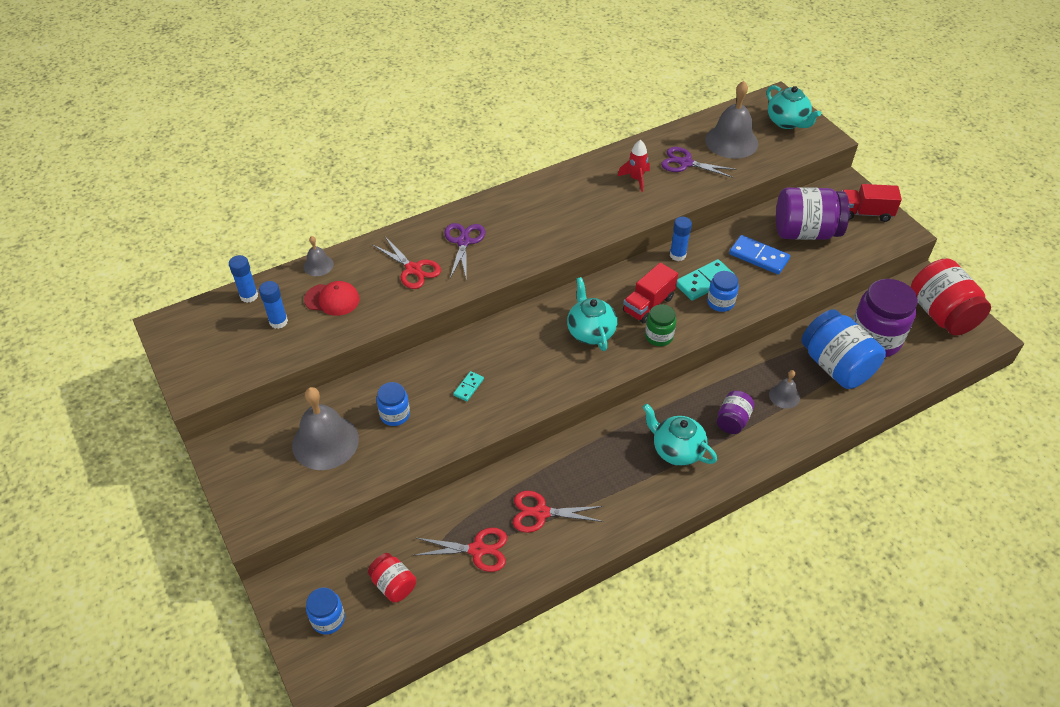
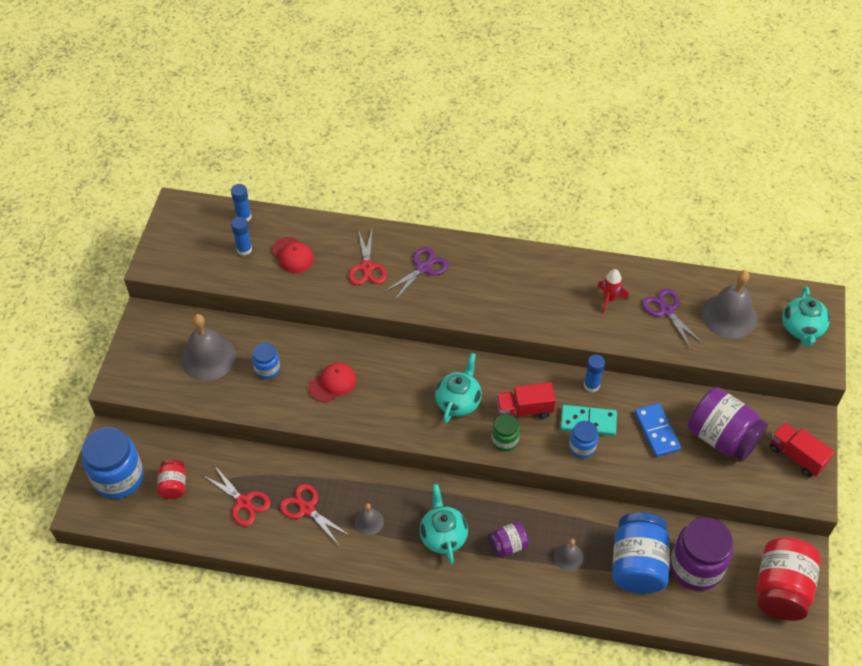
camera: 40 degrees right, 5 degrees up
(318, 265) = (308, 222): grey bell -> grey bell (369, 521)
(328, 619) = (118, 477): blue jar -> blue jar, size x1.93
(468, 387) = (333, 383): turquoise domino -> red cap

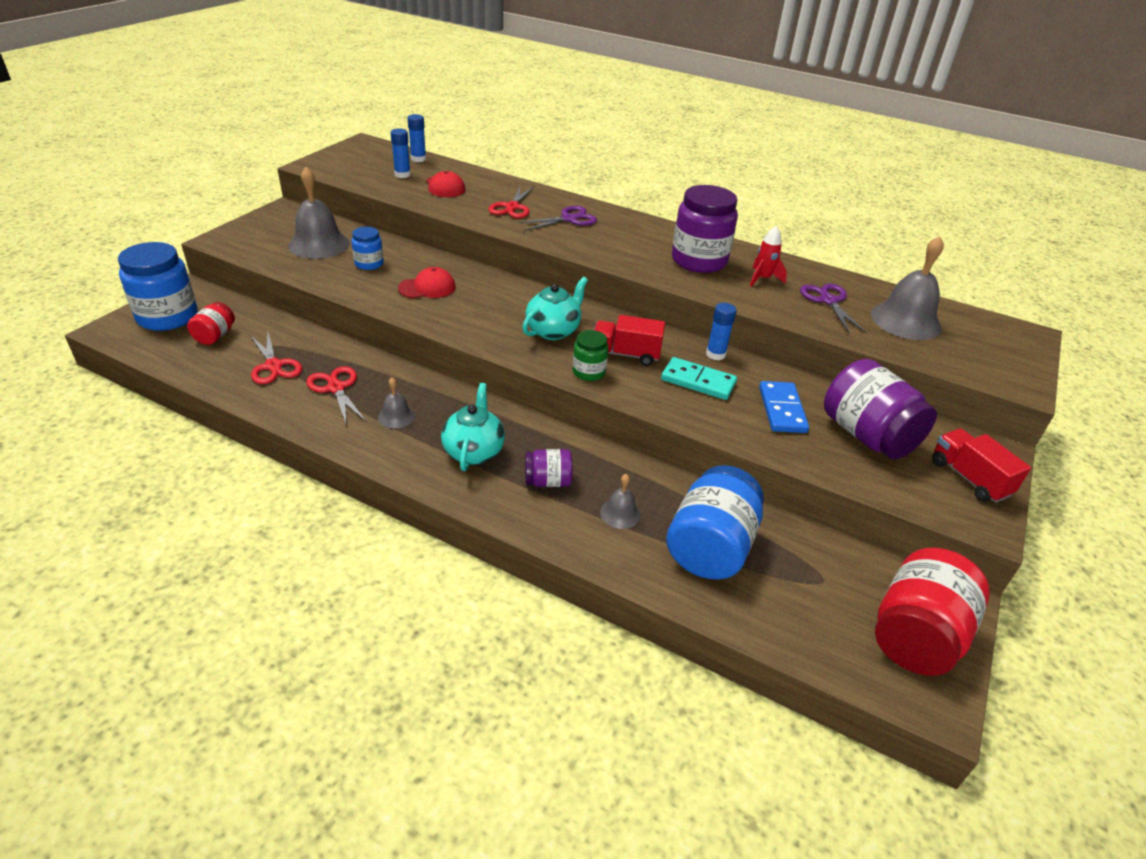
camera: 15 degrees right, 15 degrees down
(582, 447) = (680, 400): blue jar -> none
(696, 567) = (792, 573): purple jar -> purple jar (699, 261)
(801, 329) = (999, 350): turquoise teapot -> none

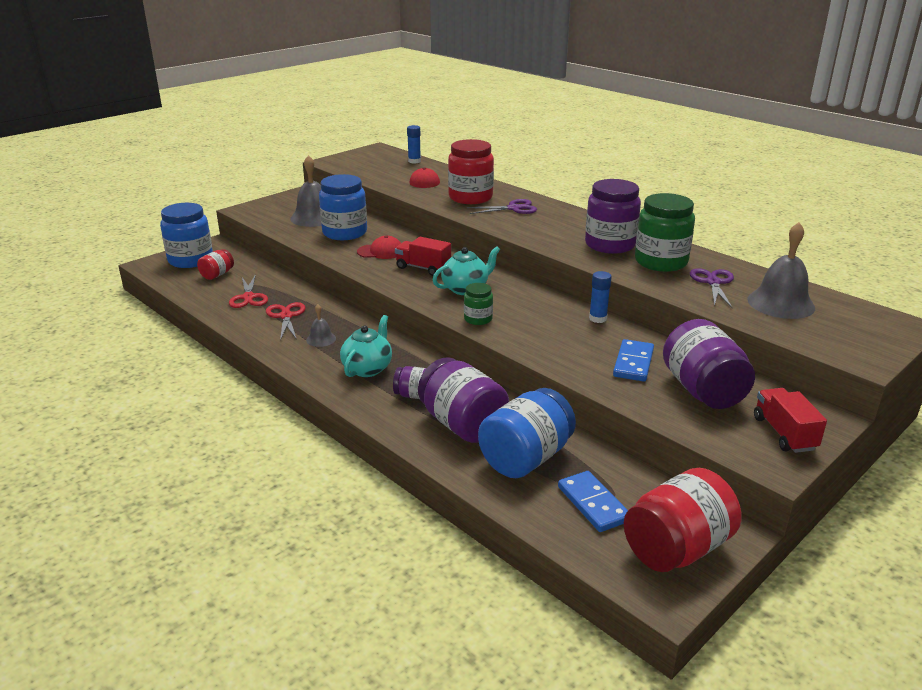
camera: 20 degrees right, 10 degrees down
(369, 264) = (345, 233): blue jar -> blue jar, size x1.93
(402, 175) = (395, 171): blue glue stick -> none
(512, 207) = (470, 197): red scissors -> red jar
(620, 513) = (462, 424): grey bell -> purple jar
(625, 354) = (517, 310): red truck -> red truck (423, 268)
(698, 381) = (569, 335): turquoise domino -> none
(763, 279) = (661, 262): red rocket -> green jar
(808, 595) = (593, 504): none -> blue domino

